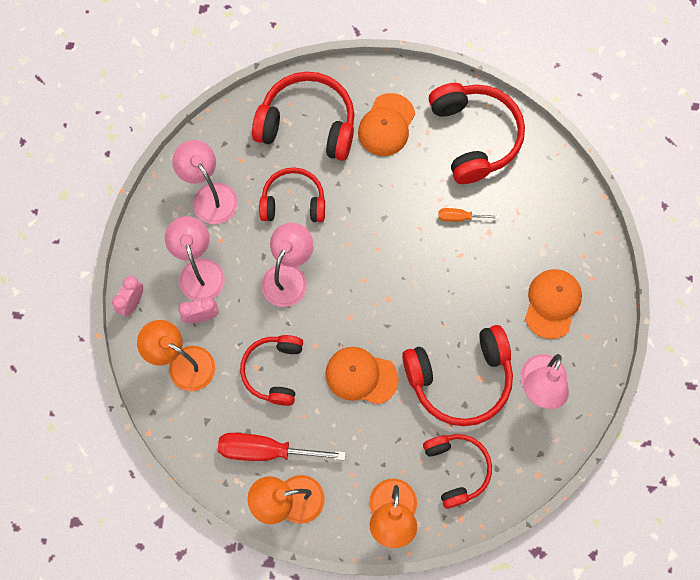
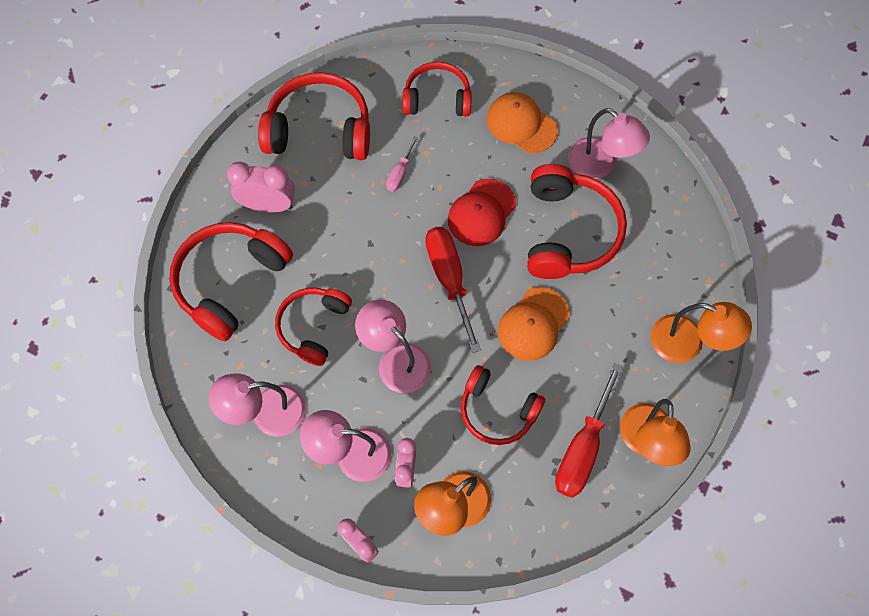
camera: 70 degrees left, 5 degrees down
(376, 293) = (449, 279): none -> red screwdriver
(386, 125) = (268, 205): orange cap -> pink clock
(449, 298) = (481, 213): none -> red cap
(457, 469) = (659, 267): red headphones -> red headphones (437, 98)
(460, 217) = (400, 173): orange screwdriver -> pink screwdriver

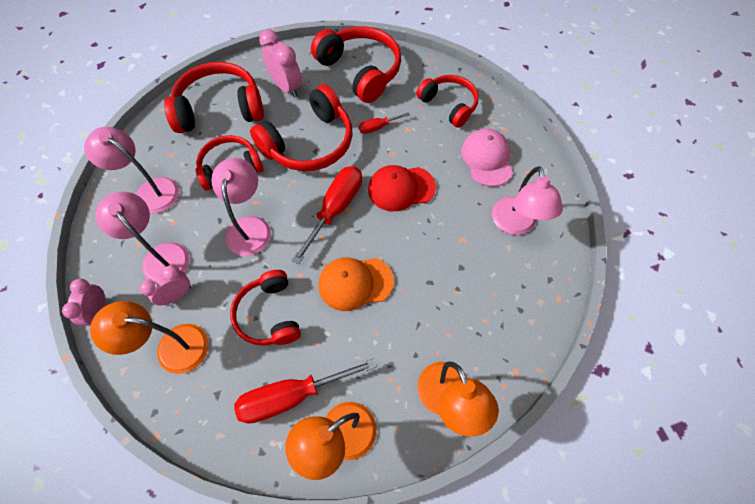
camera: 45 degrees right, 5 degrees down
(400, 173) = (378, 127): pink screwdriver -> red screwdriver
(521, 124) = (487, 159): orange cap -> pink cap
(568, 232) = (445, 247): red headphones -> red headphones (310, 143)

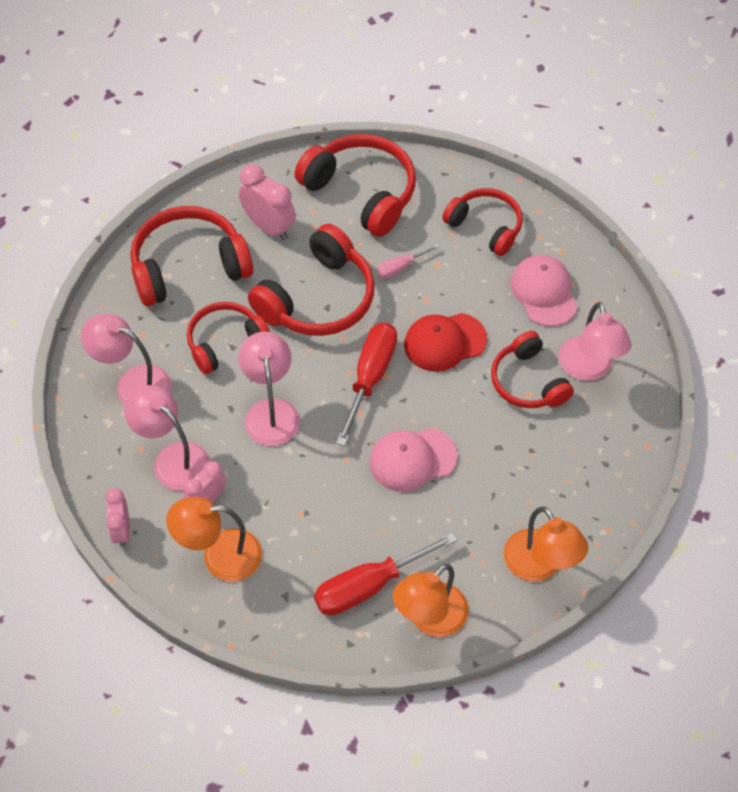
camera: 10 degrees left, 5 degrees down
(269, 314) = (321, 507): red headphones -> red headphones (527, 382)
(355, 283) = (412, 459): orange cap -> pink cap
(378, 127) = (400, 267): red screwdriver -> pink screwdriver

